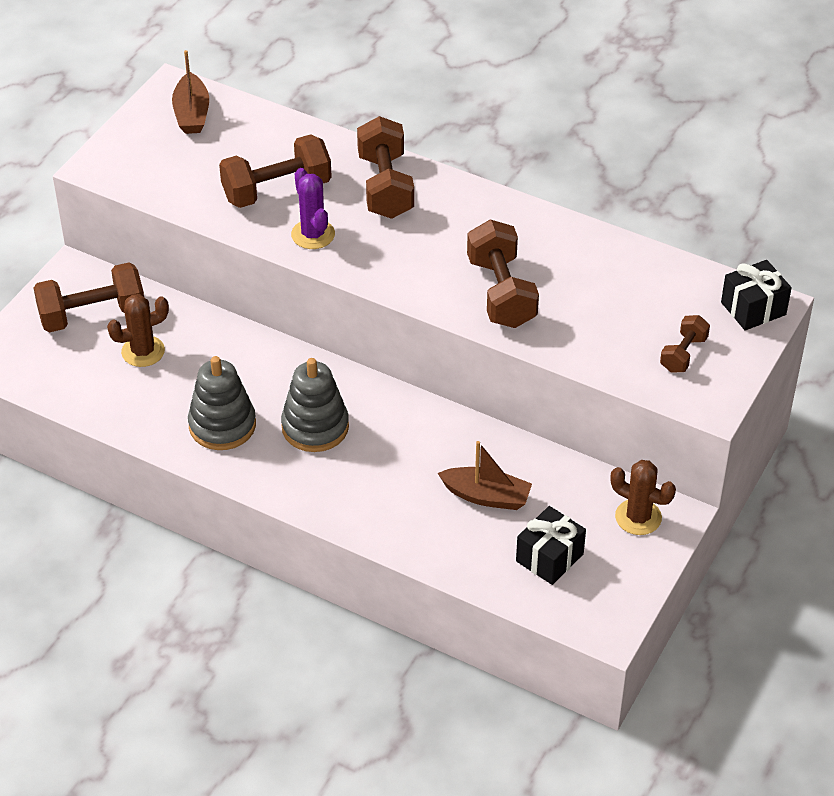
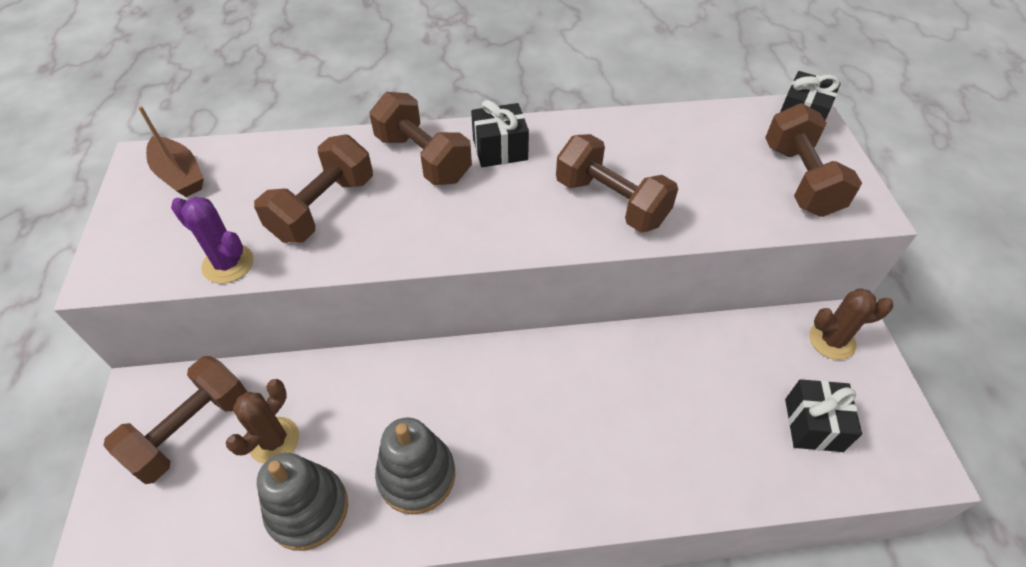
camera: 35 degrees left, 5 degrees up
(313, 234) = (394, 233): purple cactus -> purple cactus (228, 264)
(315, 427) = (506, 421): grey stacking toy -> grey stacking toy (308, 509)
(454, 208) = (500, 149): none -> black gift
(486, 496) = (709, 397): brown boat -> none
(683, 354) = (800, 179): brown dumbbell -> brown dumbbell, size x1.81

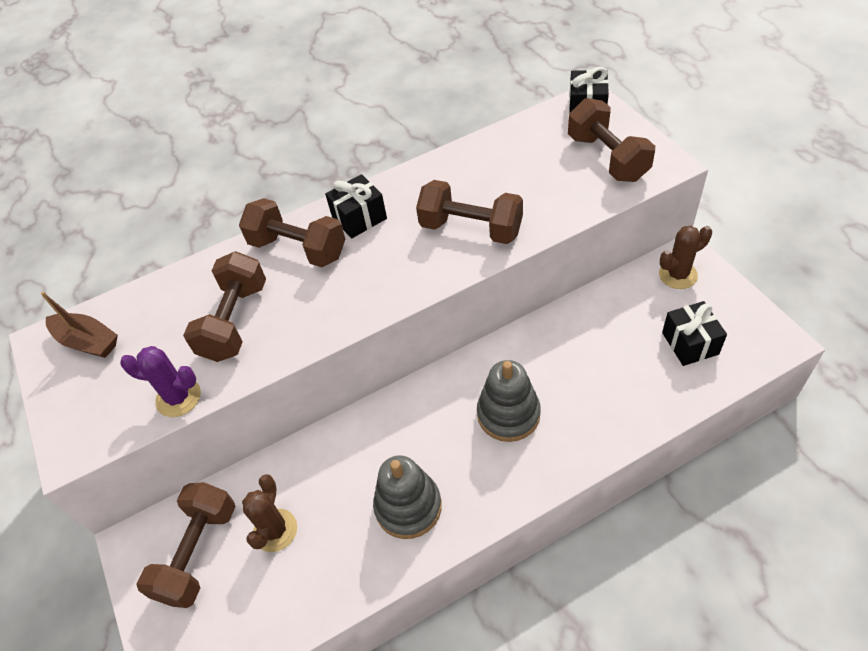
camera: 15 degrees left, 0 degrees up
(308, 509) = (333, 569): grey stacking toy -> grey stacking toy (508, 414)

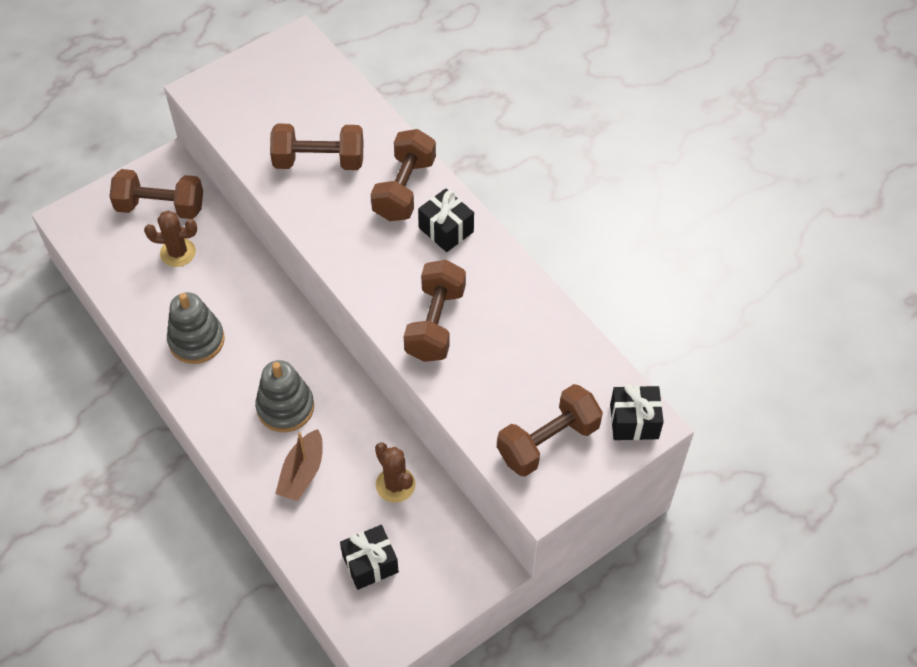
camera: 75 degrees right, 5 degrees up
(88, 342) = (297, 68): brown boat -> brown boat (302, 473)
(178, 397) = (243, 142): purple cactus -> none
(678, 275) = (461, 558): brown cactus -> brown cactus (395, 485)

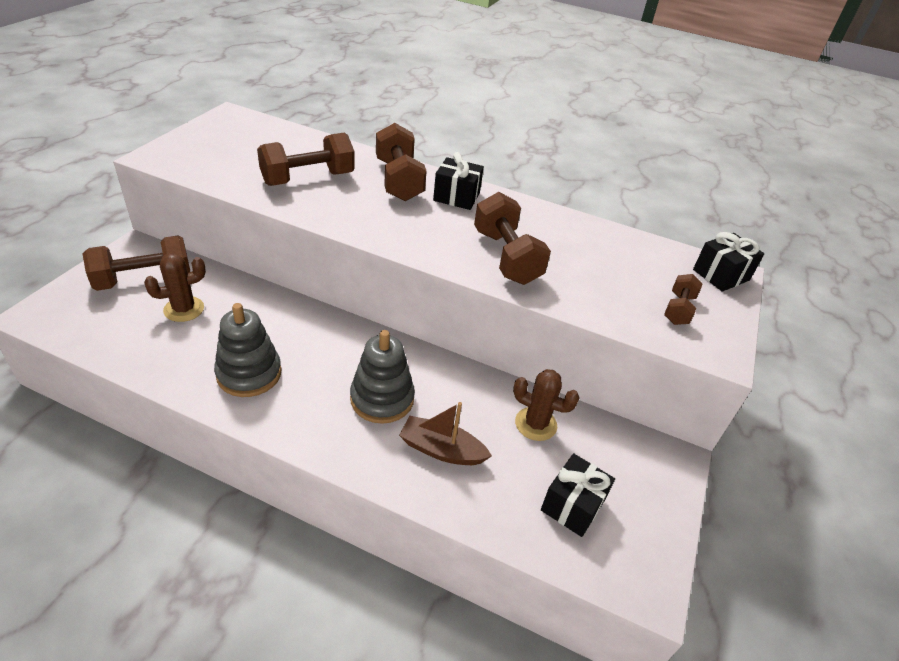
camera: 35 degrees left, 15 degrees down
(302, 473) = (441, 450): brown boat -> brown boat turned 120 degrees clockwise
(548, 442) = (678, 309): brown dumbbell -> brown dumbbell, size x0.55

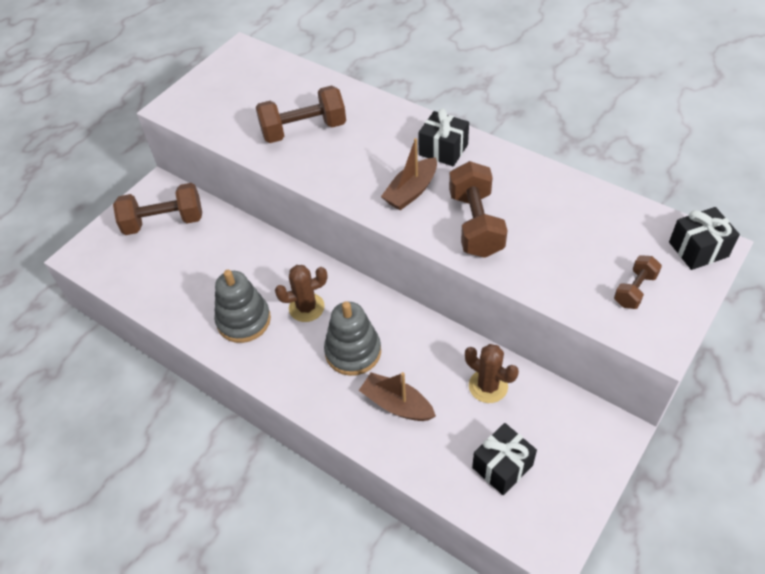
camera: 20 degrees right, 10 degrees up
(184, 309) = (195, 253): brown cactus -> brown cactus (306, 307)
(398, 180) = (390, 130): brown dumbbell -> none
(433, 230) = (411, 191): none -> brown boat

